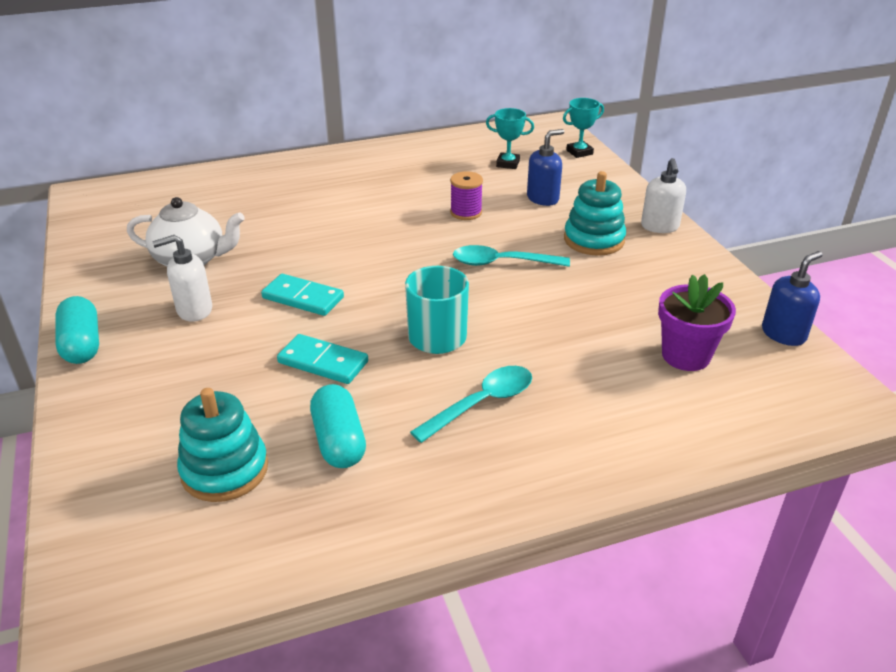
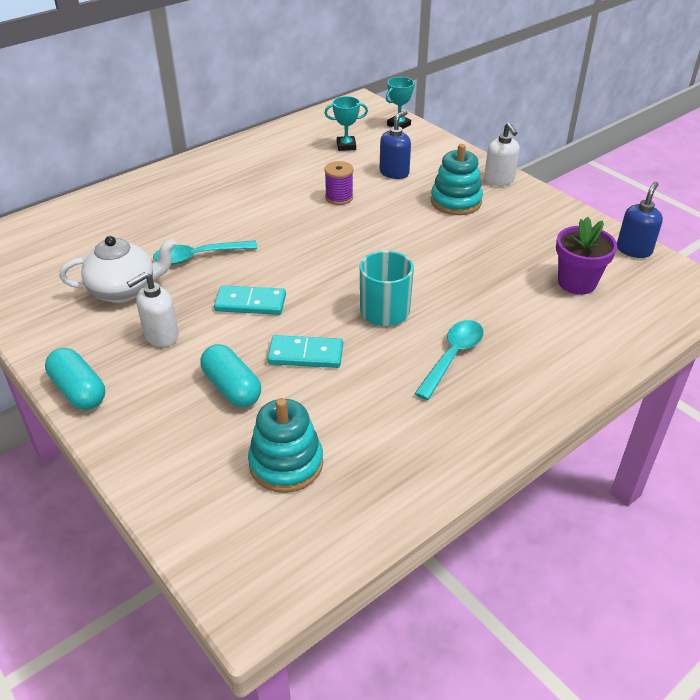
camera: 20 degrees left, 5 degrees up
(339, 441) = (362, 415): turquoise capsule -> turquoise capsule (232, 388)
(502, 263) = (396, 236): turquoise spoon -> turquoise spoon (198, 257)

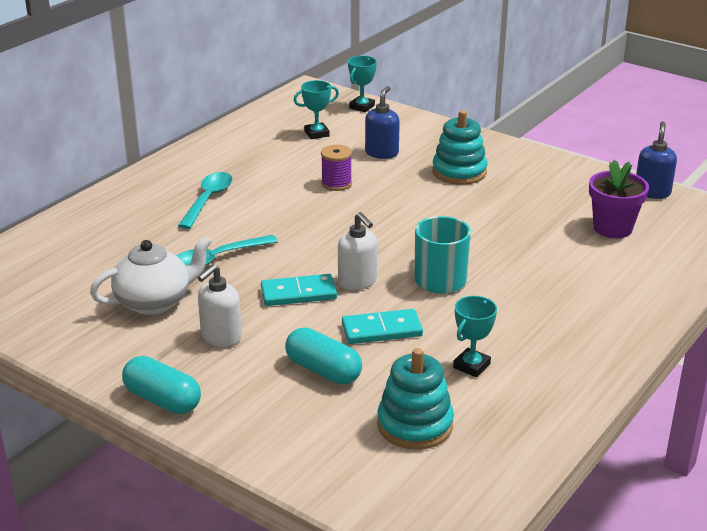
camera: 15 degrees left, 10 degrees down
(370, 409) = (471, 366): none -> turquoise trophy
(452, 357) = (527, 309): turquoise spoon -> turquoise spoon (208, 200)
(499, 180) = (492, 147): white soap dispenser -> white soap dispenser (357, 282)

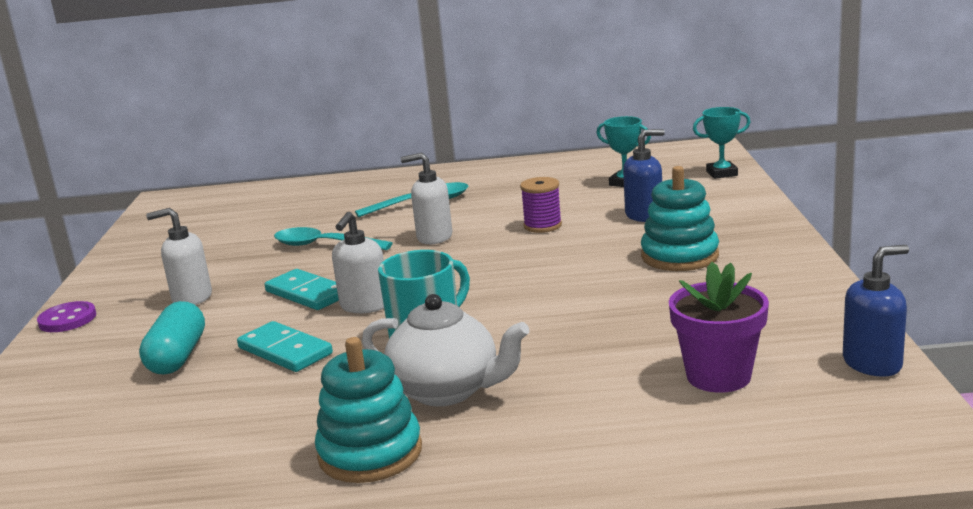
camera: 55 degrees right, 10 degrees down
(155, 302) = (222, 256): white teapot -> white teapot (447, 390)
(162, 400) = (67, 319): turquoise capsule -> purple button
(284, 220) = (434, 237): none -> white soap dispenser
(415, 425) = (115, 436): turquoise stacking toy -> turquoise stacking toy (370, 453)
(471, 366) = (265, 420): turquoise trophy -> none

